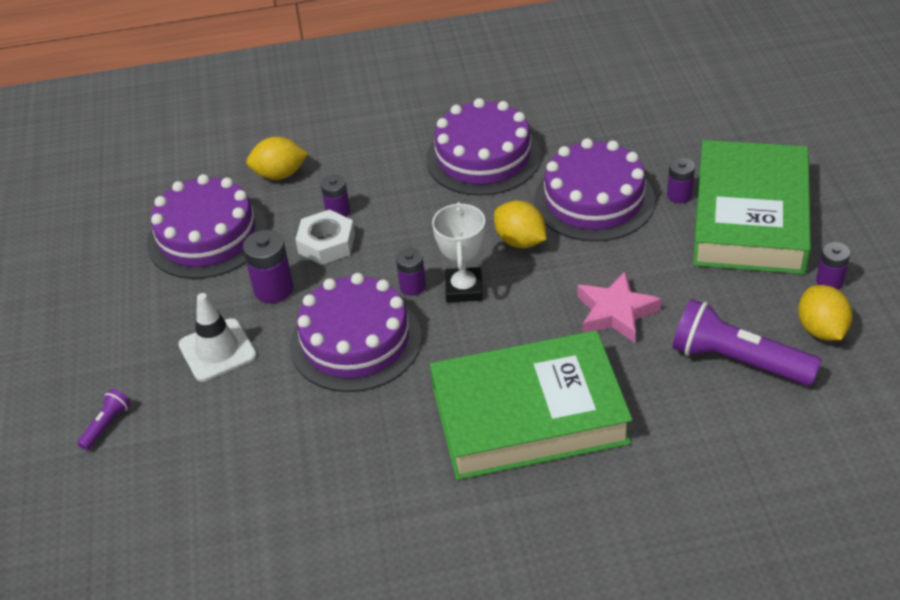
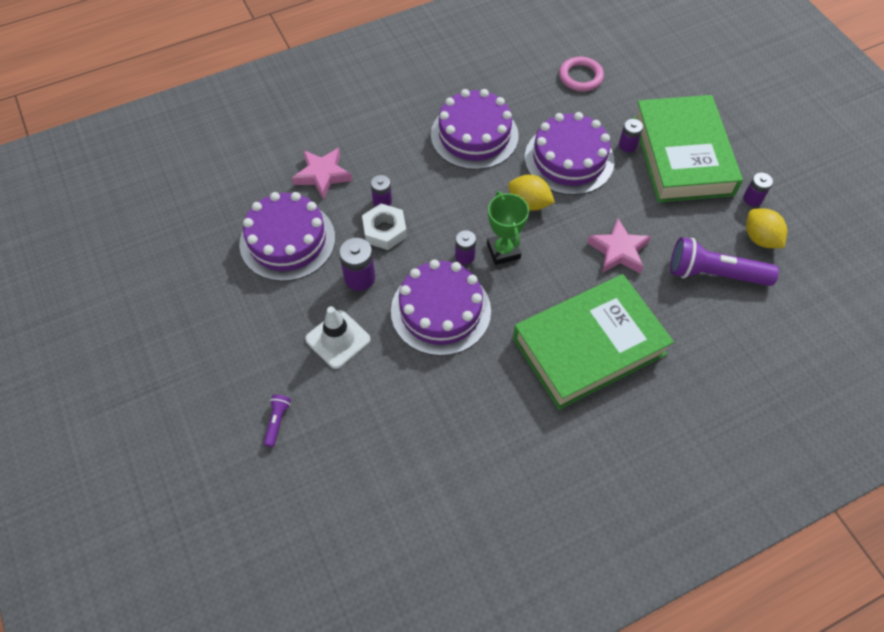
camera: 20 degrees left, 15 degrees up
(280, 174) = (323, 175): yellow lemon -> pink star
(464, 289) = (503, 251): white trophy -> green trophy
(649, 111) = (580, 77): none -> pink ring

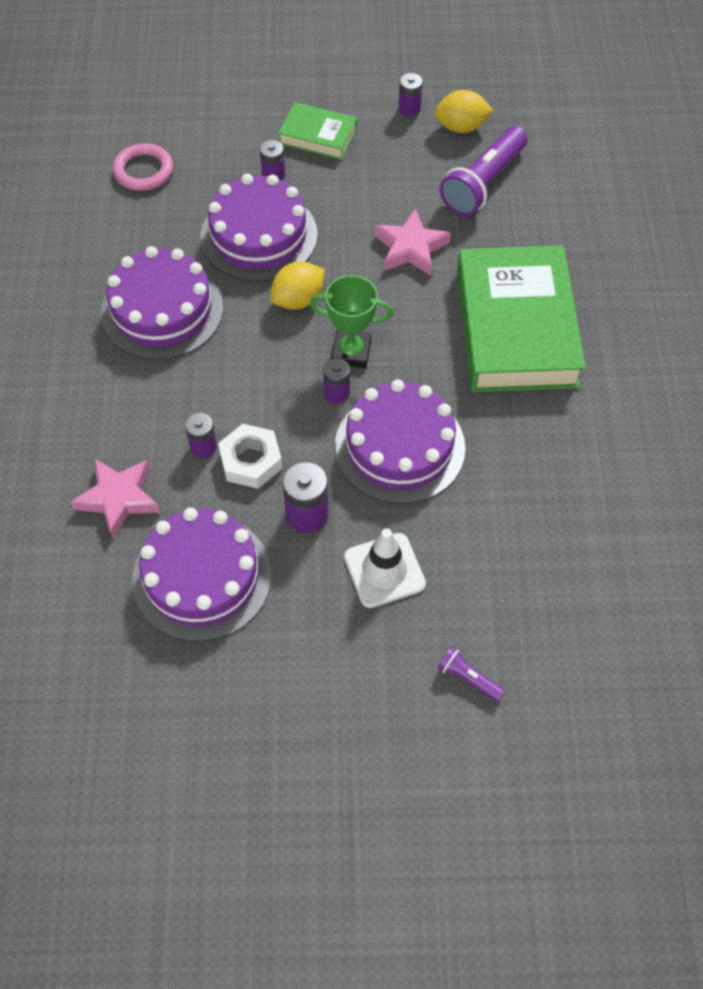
camera: 65 degrees left, 0 degrees up
(682, 155) = (318, 136): green book -> green book, size x0.49

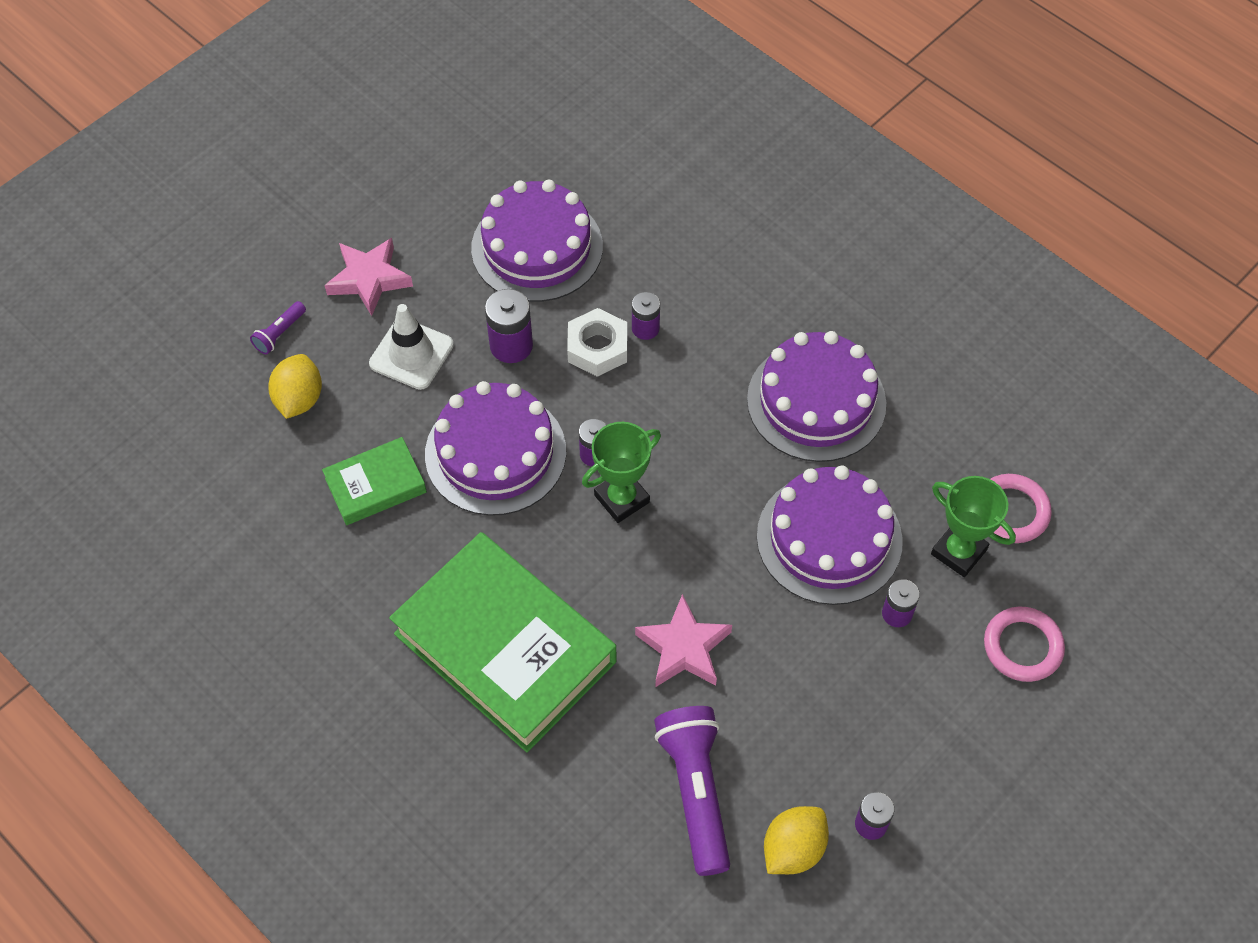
camera: 135 degrees right, 0 degrees up
(119, 498) = (658, 246): pink star -> pink star (369, 279)
(199, 175) = (958, 552): none -> green trophy
(231, 115) = (1022, 646): none -> pink ring
(298, 300) = (720, 507): yellow lemon -> yellow lemon (299, 399)
(318, 136) = (914, 699): green book -> green book (375, 485)
(468, 678) = (280, 333): purple flashlight -> purple flashlight turned 135 degrees clockwise

